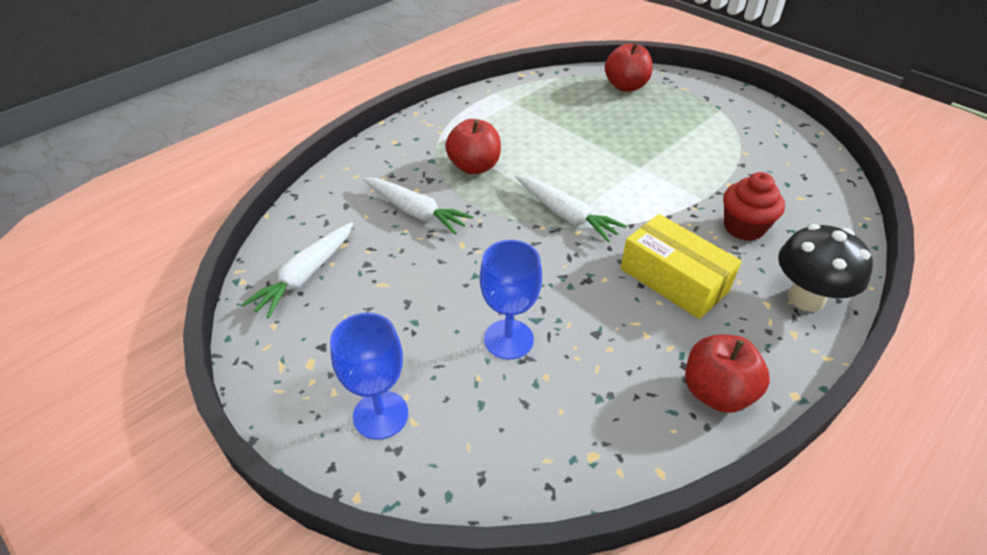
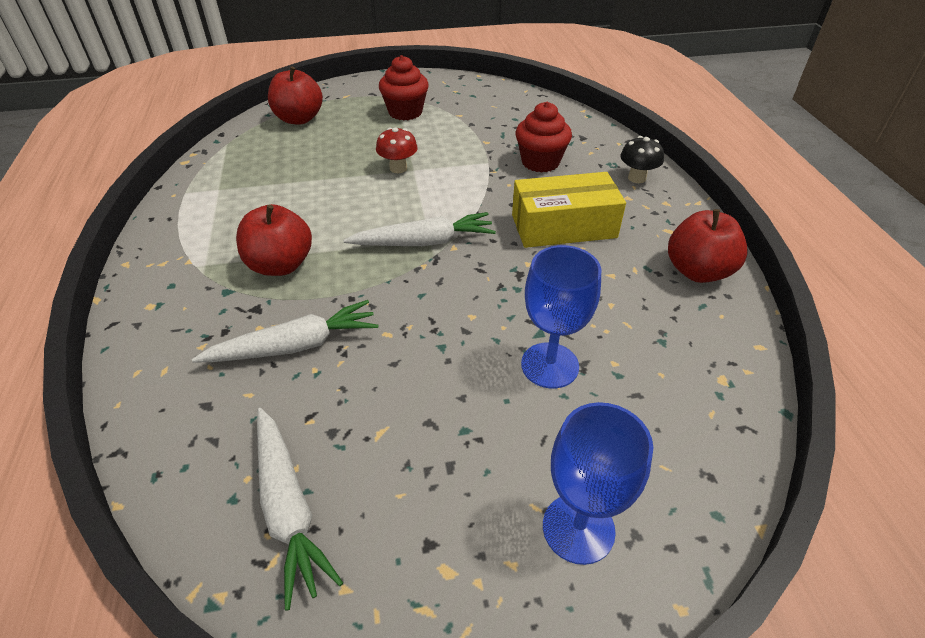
camera: 55 degrees left, 0 degrees up
(632, 159) = (398, 168): none -> red mushroom
(706, 125) = (405, 112): none -> red cupcake
(806, 298) = (637, 178): black mushroom -> black mushroom, size x0.58

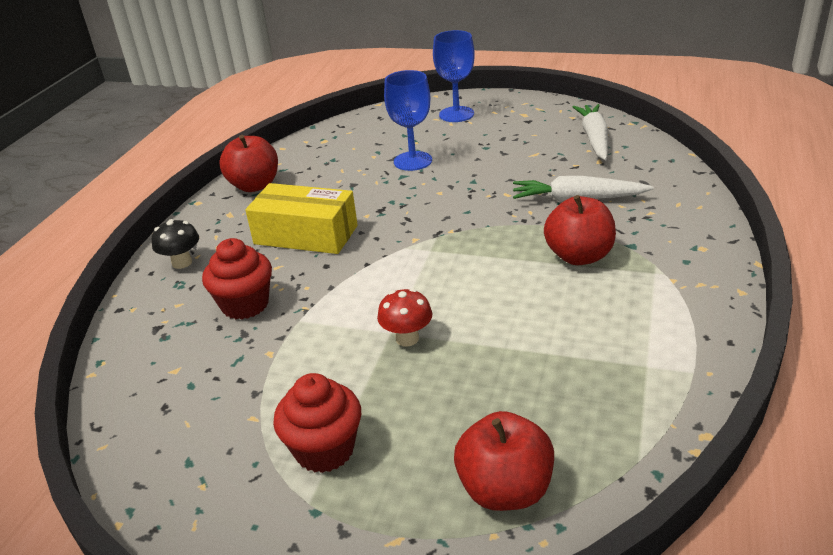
camera: 150 degrees left, 10 degrees down
(424, 242) = (437, 248): white carrot -> none

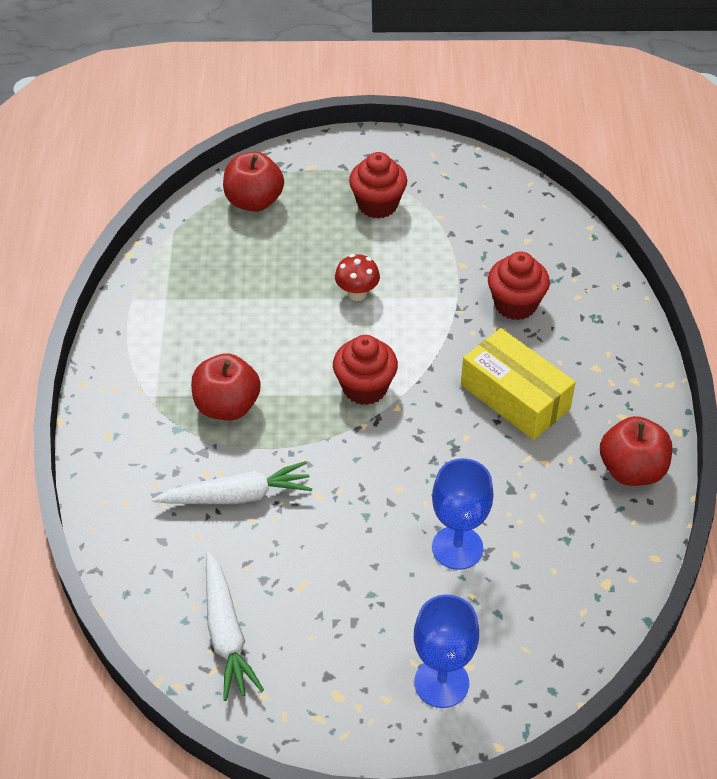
camera: 160 degrees right, 15 degrees up
(182, 263) = (615, 342): black mushroom -> none
(306, 235) = (515, 397): yellow box -> yellow box turned 45 degrees clockwise
(438, 255) = (365, 388): none -> red cupcake

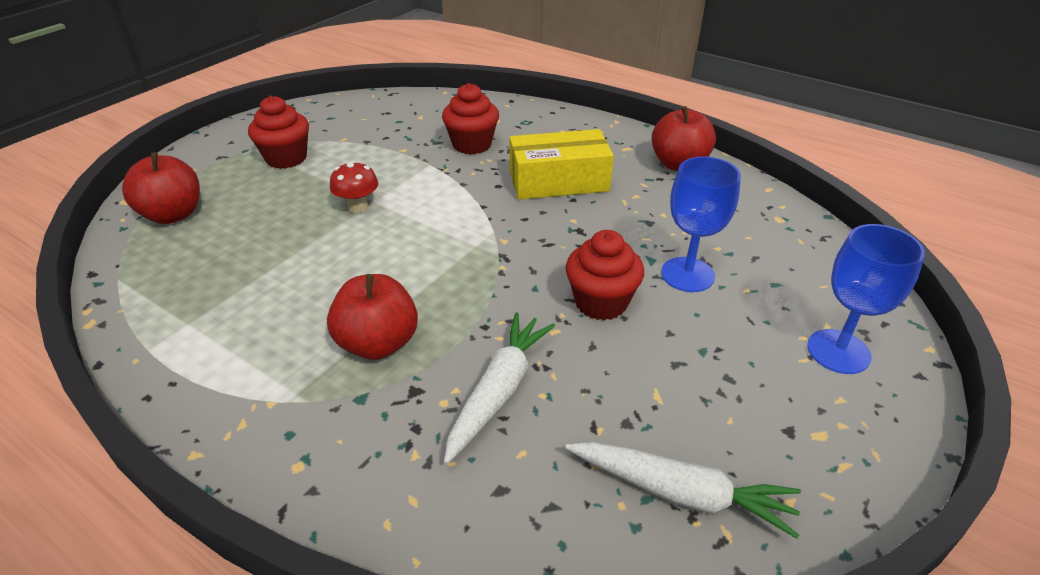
camera: 55 degrees left, 10 degrees down
(365, 388) = (462, 247): red cupcake -> red cupcake (601, 302)

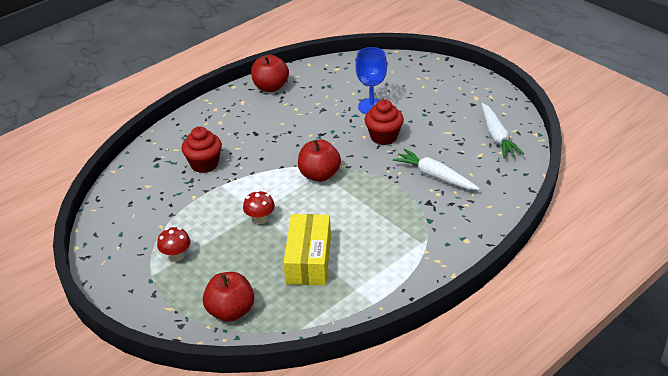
camera: 75 degrees left, 0 degrees up
(286, 158) = (176, 256): red cupcake -> red mushroom
(378, 343) = (393, 213): red apple -> red apple (319, 175)
(559, 181) = (268, 134): yellow box -> yellow box (308, 259)
(681, 493) = (497, 136): white carrot -> white carrot turned 135 degrees clockwise
(838, 351) = (434, 80): blue goblet -> none

